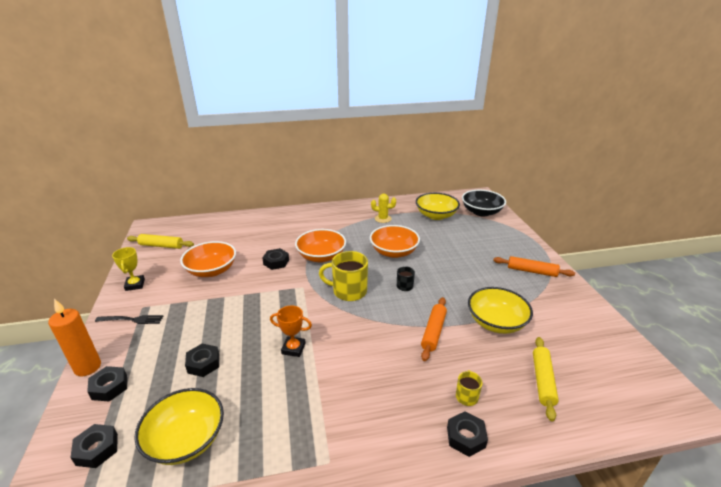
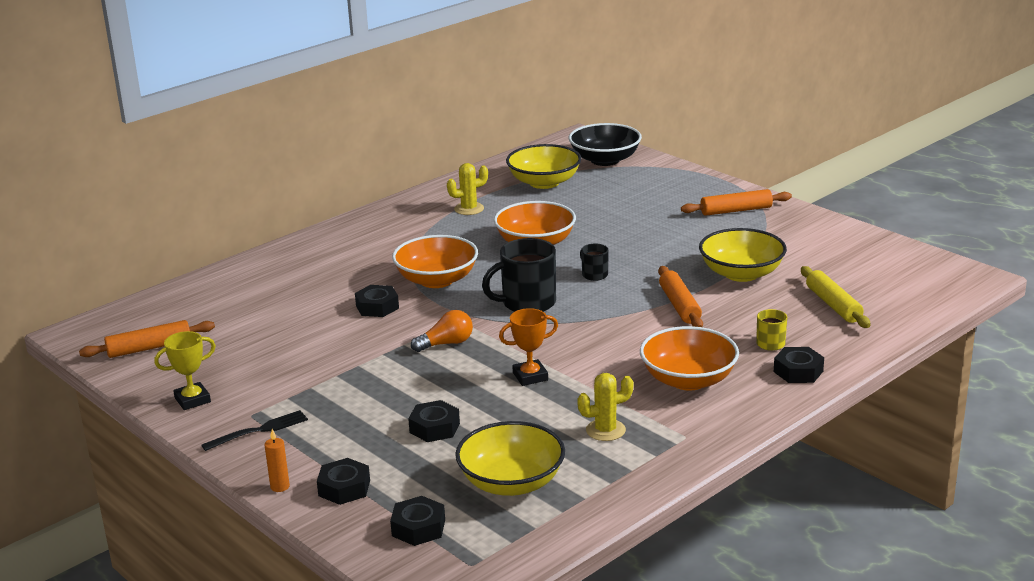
camera: 30 degrees left, 5 degrees down
(88, 367) = (280, 487): orange candle -> orange candle, size x0.50
(135, 285) = (192, 400): yellow trophy -> yellow trophy turned 75 degrees counterclockwise
(161, 246) = (149, 348): yellow rolling pin -> orange rolling pin
(212, 270) = (290, 347): orange bowl -> orange bowl (688, 380)
(279, 301) = (446, 344): none -> orange light bulb
(286, 423) = (605, 430): none -> yellow cactus
(348, 291) = (527, 303): yellow mug -> black mug

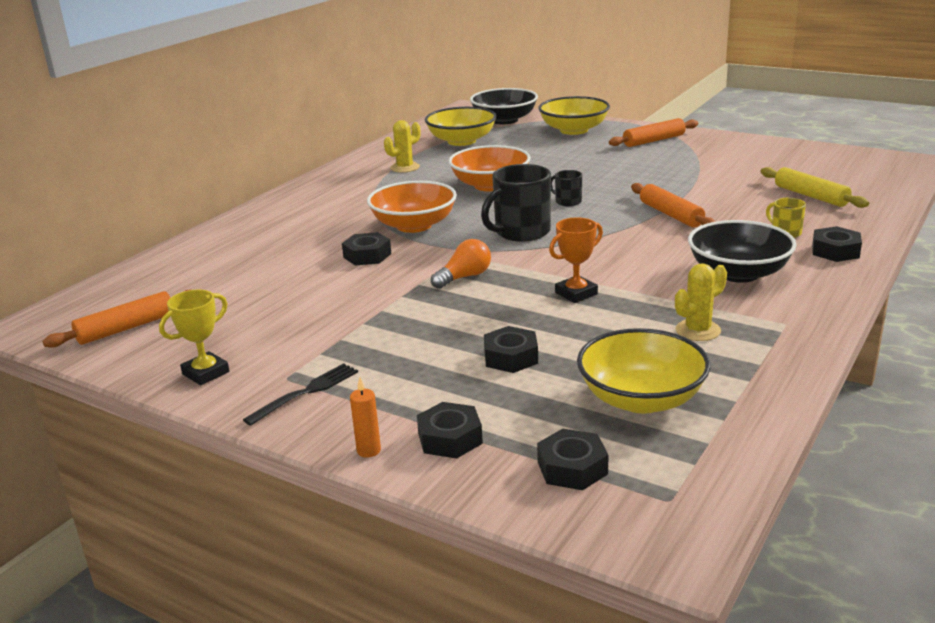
camera: 15 degrees left, 0 degrees up
(688, 380) = (738, 273): orange bowl -> black bowl
(741, 273) = (704, 184): yellow bowl -> yellow bowl (574, 130)

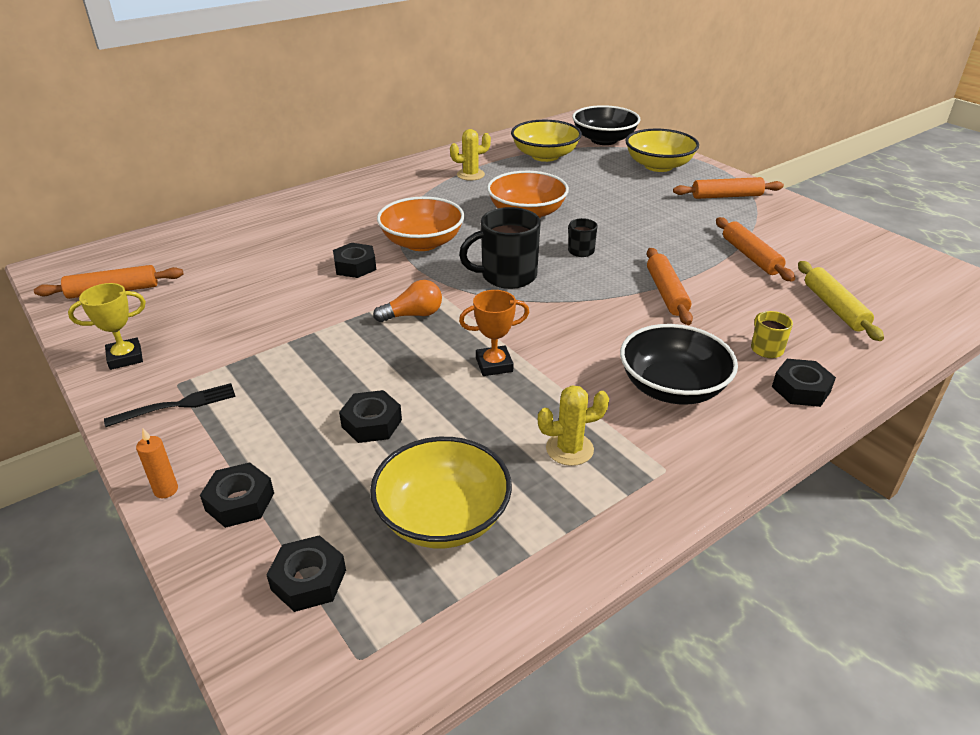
camera: 20 degrees right, 10 degrees up
(714, 177) = (751, 256): none -> orange rolling pin

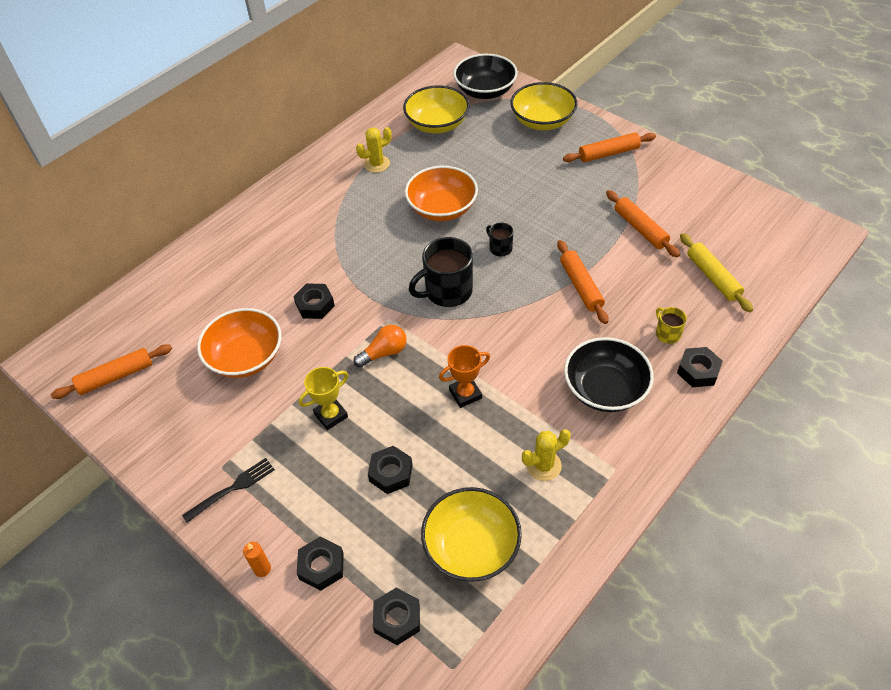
camera: 10 degrees left, 15 degrees up
(125, 357) = (165, 449): yellow trophy -> yellow trophy (331, 415)
(422, 243) = (362, 264): orange bowl -> orange bowl (246, 357)

